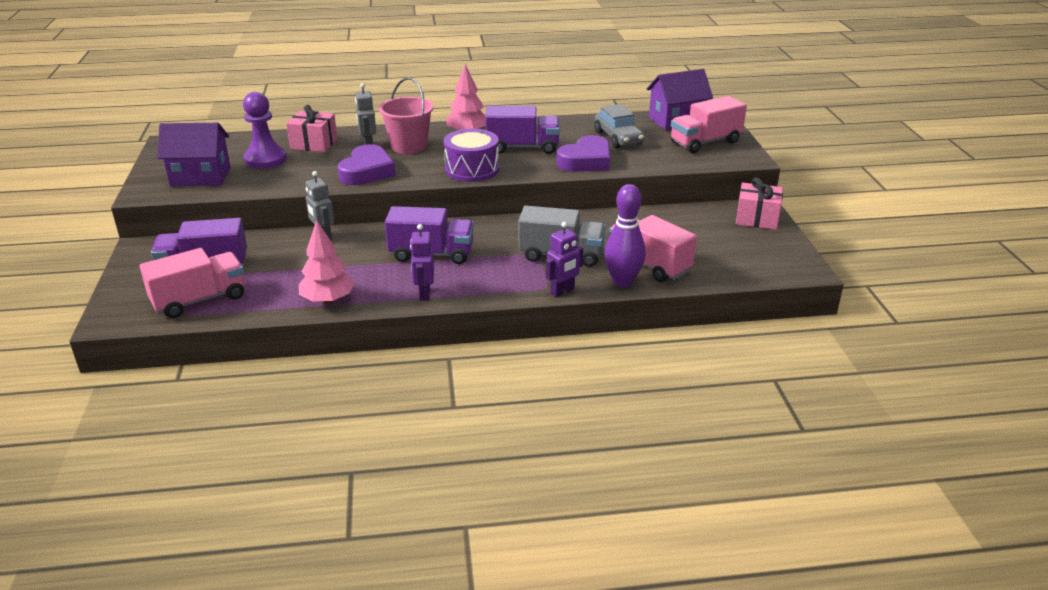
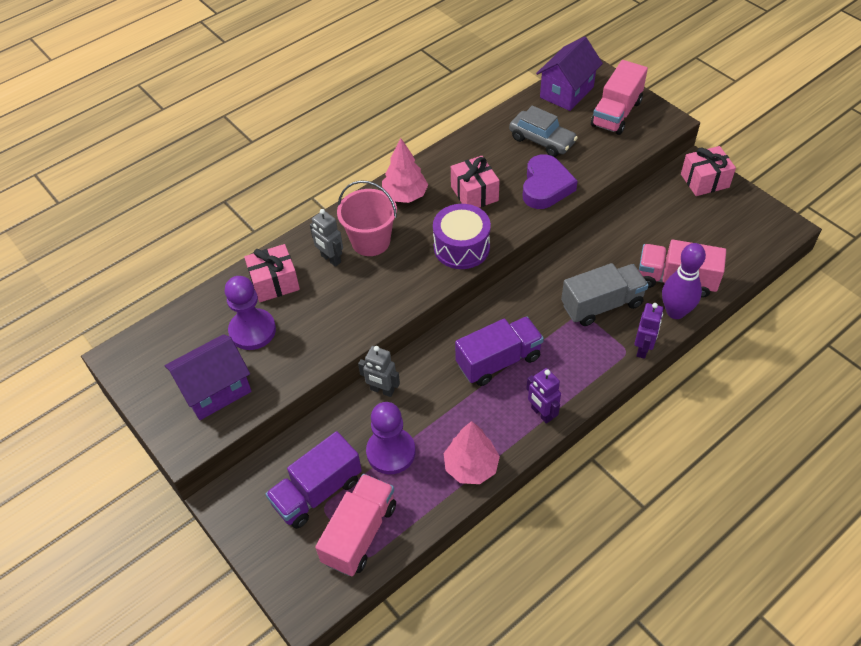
camera: 30 degrees left, 20 degrees up
(282, 269) = (391, 452): none -> purple pawn
(367, 171) = (370, 298): purple heart -> none
(522, 147) = (474, 193): purple truck -> pink gift

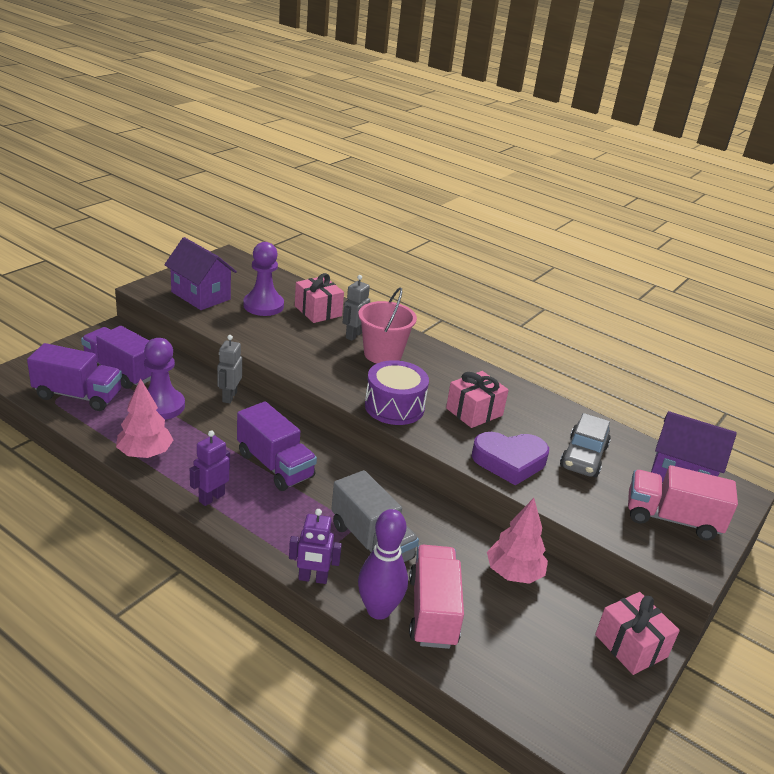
camera: 70 degrees right, 20 degrees down
(360, 533) = (78, 395): pink truck -> purple truck
(405, 195) = (451, 369): pink tree -> pink tree (513, 573)

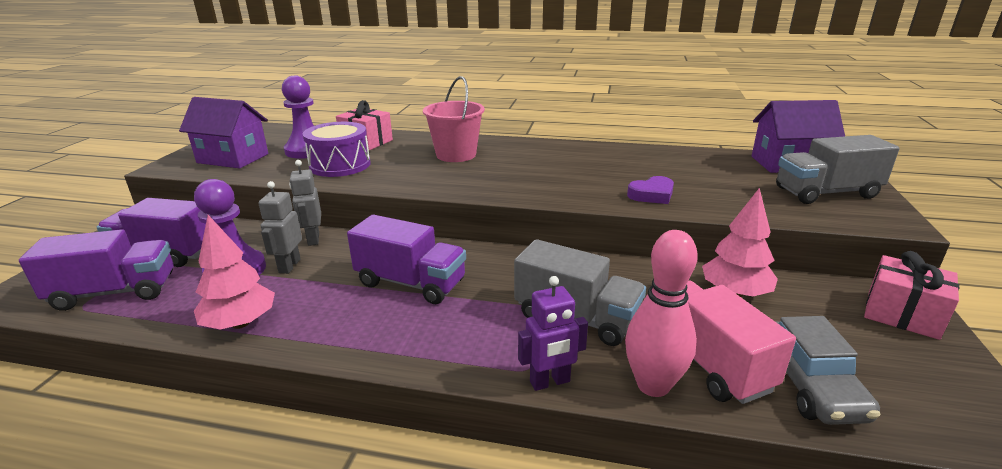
camera: 20 degrees left, 5 degrees down
(211, 498) = (358, 341): purple robot -> none
(353, 335) = (416, 149): grey robot -> grey robot (289, 266)
(378, 610) = (653, 385): purple bowling pin -> pink bowling pin
(394, 407) = (505, 186): purple drum -> purple drum (340, 165)
(474, 412) = (580, 170): pink gift -> none
(509, 461) = (652, 195): purple heart -> purple heart, size x0.61
(583, 457) = (704, 174): grey car -> grey car (810, 384)
(672, 519) = (826, 193): pink truck -> grey truck

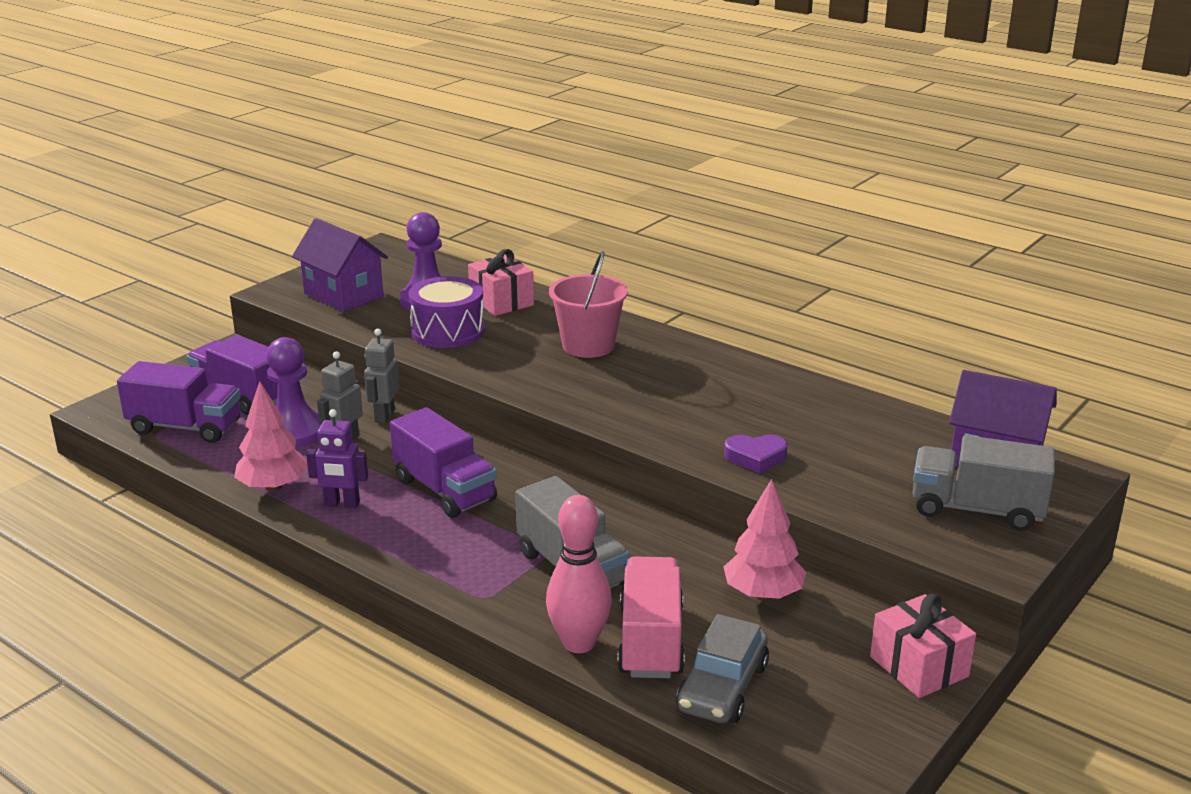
camera: 25 degrees right, 0 degrees up
(550, 382) = (492, 613): purple robot -> purple robot (342, 504)

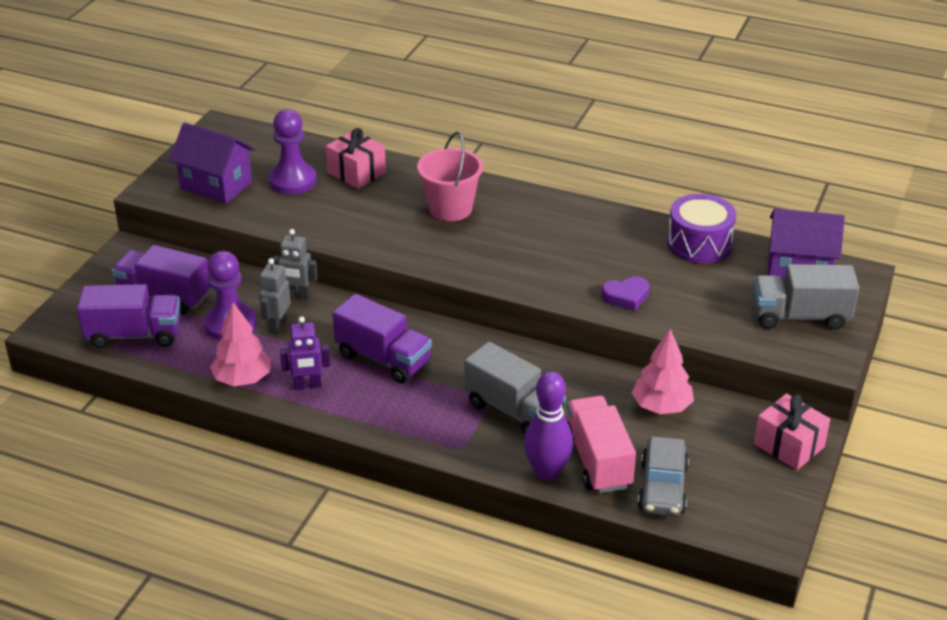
camera: 15 degrees left, 10 degrees up
(384, 416) = (297, 296): grey robot -> grey robot turned 75 degrees counterclockwise
(448, 331) = (327, 211): purple drum -> purple drum (699, 244)
(579, 643) = (547, 472): pink bowling pin -> purple bowling pin

